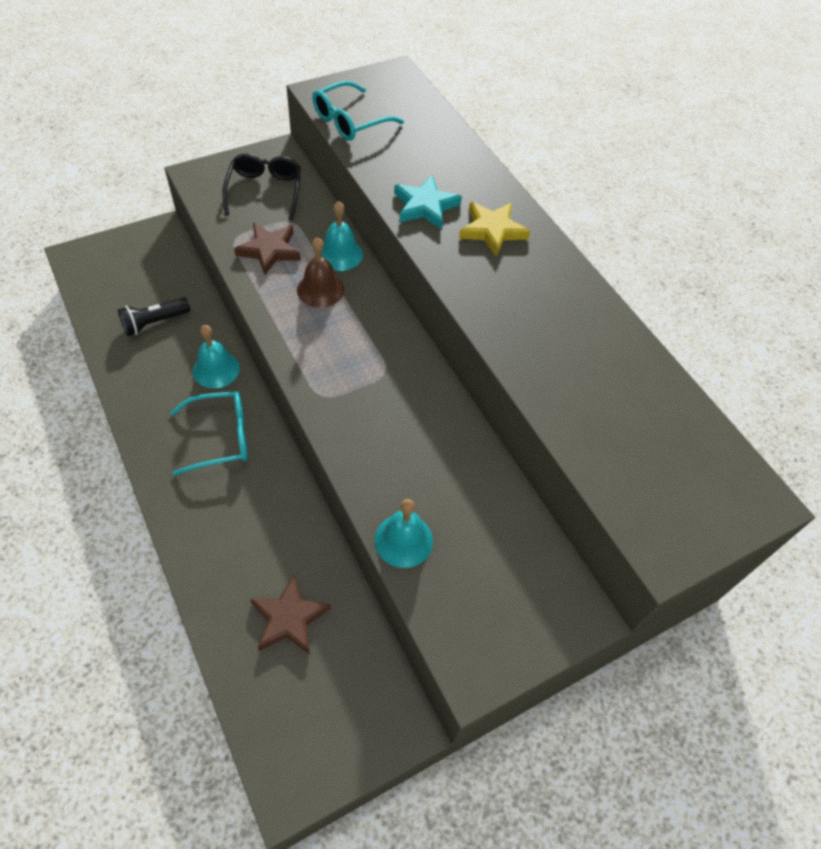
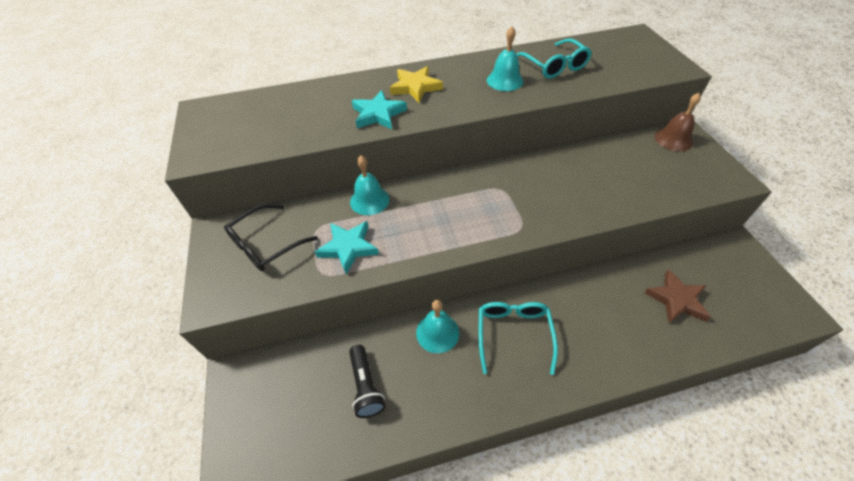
camera: 70 degrees left, 5 degrees down
(265, 191) = (266, 244): black glasses -> black glasses turned 60 degrees counterclockwise
(269, 250) = (348, 247): brown star -> turquoise star
(320, 289) = (407, 217): brown bell -> brown bell (673, 139)
(350, 121) = (249, 142): turquoise glasses -> turquoise glasses (554, 66)
(403, 540) = (647, 198): turquoise bell -> turquoise bell (504, 80)

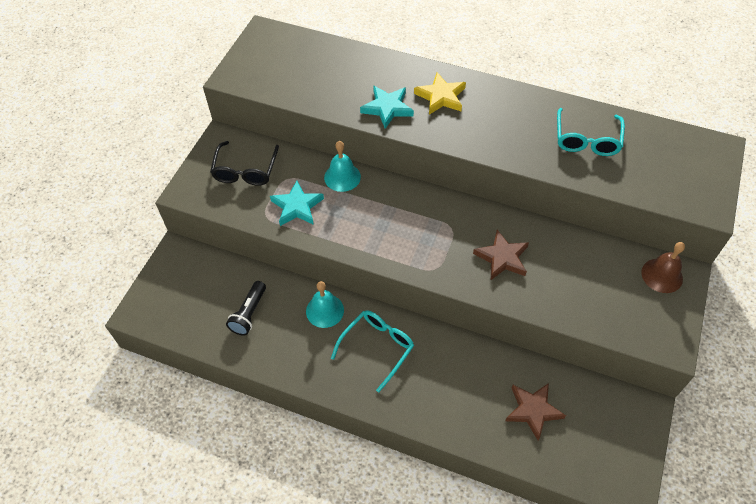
camera: 35 degrees right, 5 degrees up
(266, 244) = (245, 170): black glasses -> black glasses turned 75 degrees counterclockwise
(504, 80) = (524, 131): turquoise bell -> none
(561, 189) = (502, 258): none -> brown star

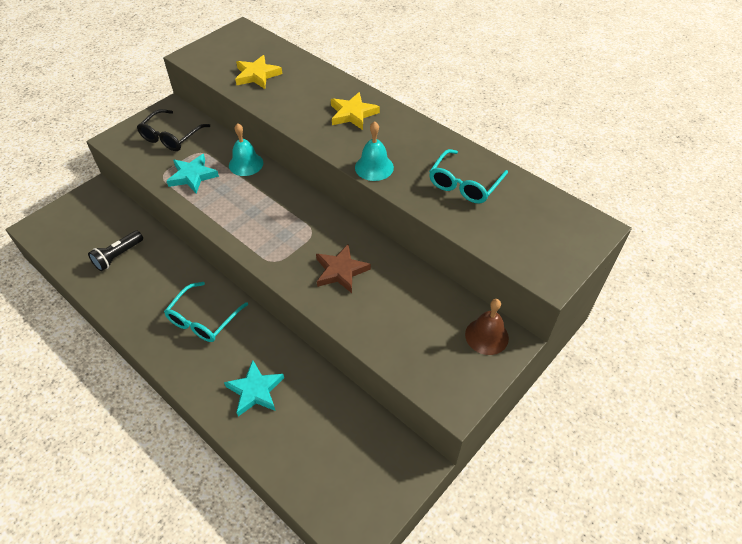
camera: 20 degrees right, 5 degrees down
(318, 80) = (257, 75): none -> yellow star
(325, 310) = (180, 274): turquoise bell -> turquoise bell (374, 167)
(377, 348) = (203, 319): turquoise glasses -> turquoise glasses turned 150 degrees clockwise
(387, 108) = (299, 111): turquoise star -> turquoise star (255, 390)
(533, 410) = (306, 424): brown star -> none

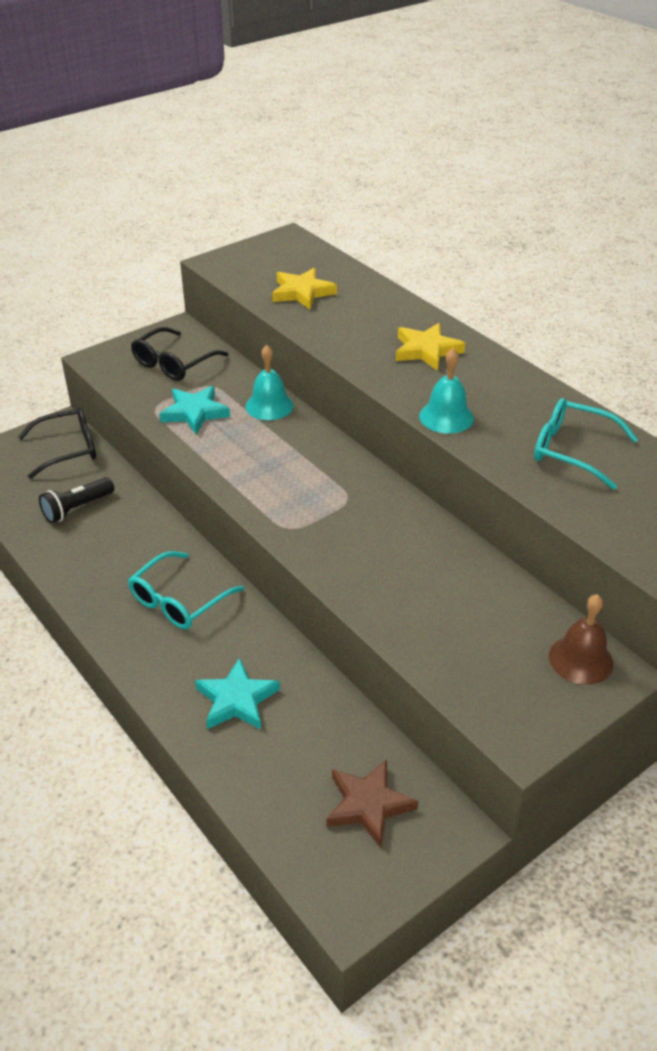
camera: 10 degrees right, 10 degrees down
(104, 209) = (68, 449): none -> black glasses
(340, 271) = (380, 551): brown star -> brown star (368, 805)
(464, 184) = (572, 451): turquoise glasses -> turquoise glasses turned 75 degrees clockwise

